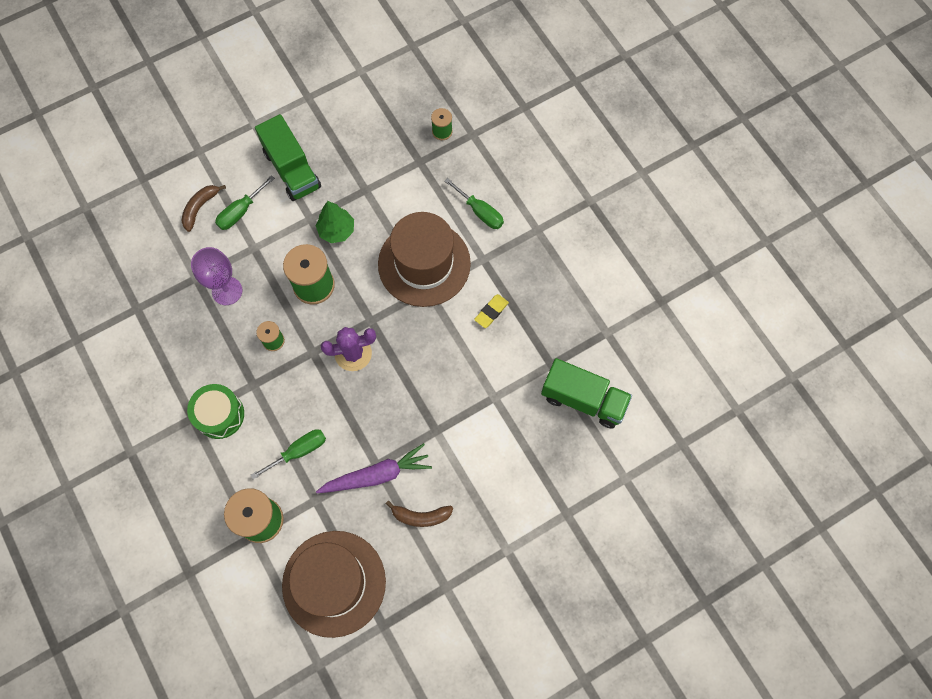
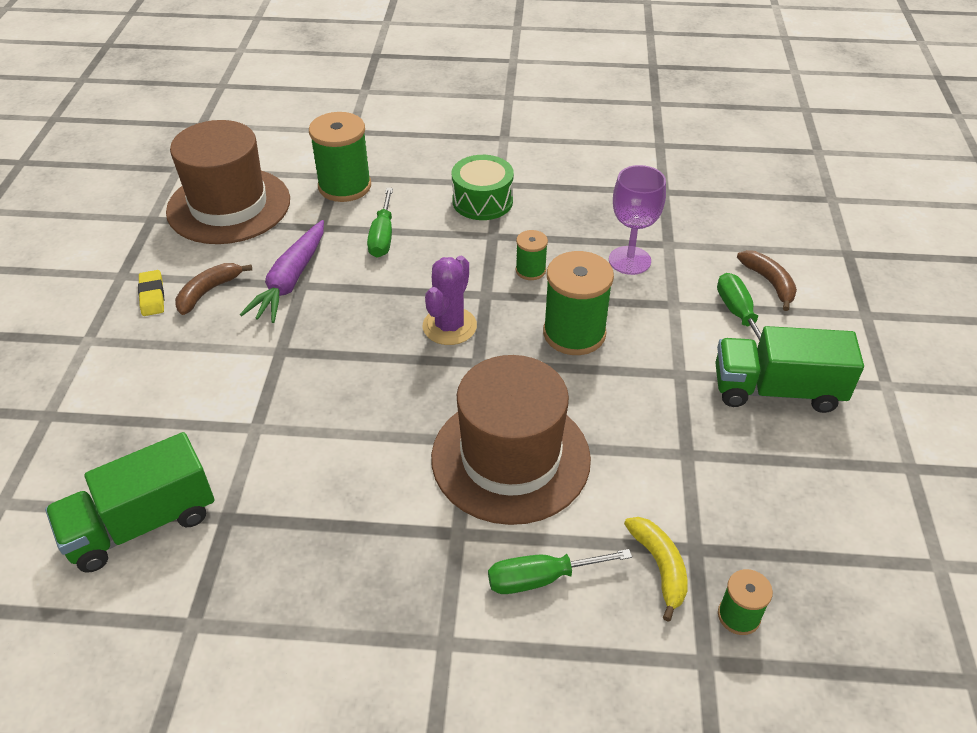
camera: 125 degrees right, 25 degrees down
(336, 230) = (639, 391): green tree -> none
(439, 170) = (659, 567): none -> yellow banana
(491, 312) = (368, 494): yellow eraser -> yellow eraser (152, 296)

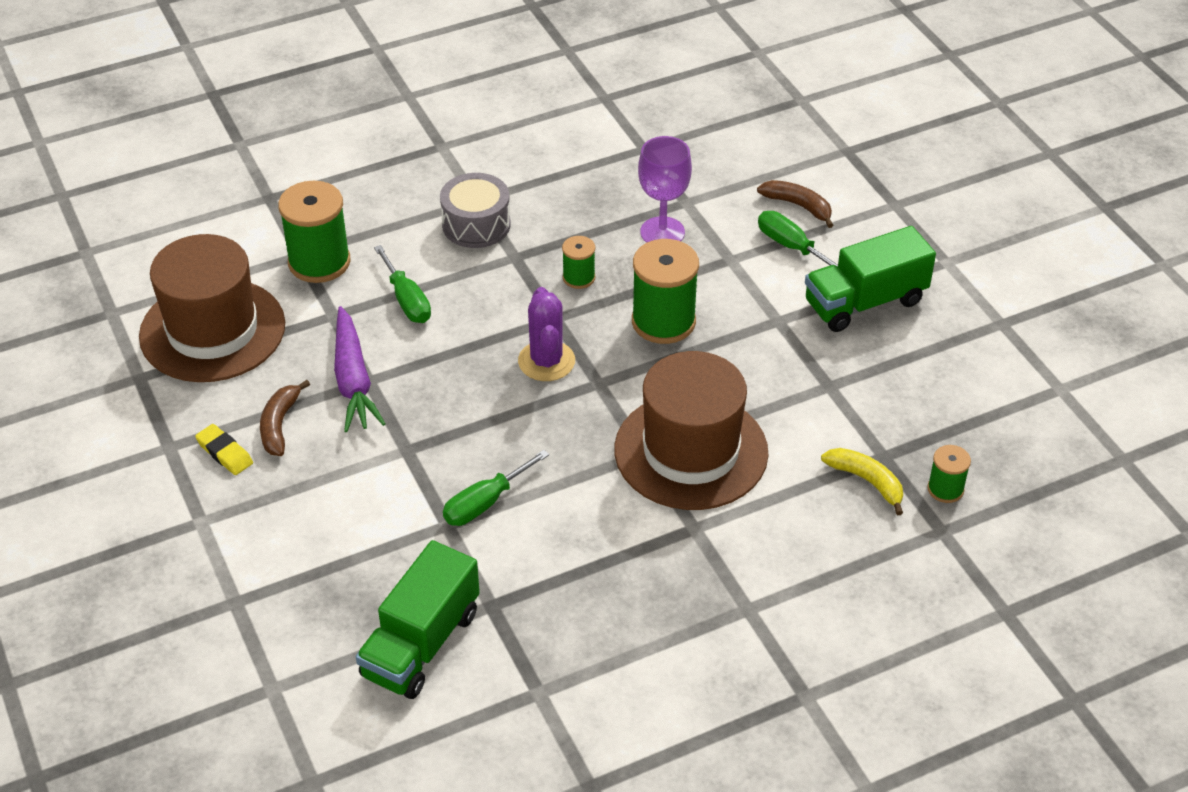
camera: 30 degrees left, 0 degrees up
(482, 201) = (476, 225): green drum -> grey drum
(541, 578) = (785, 530): green screwdriver -> green screwdriver (485, 503)

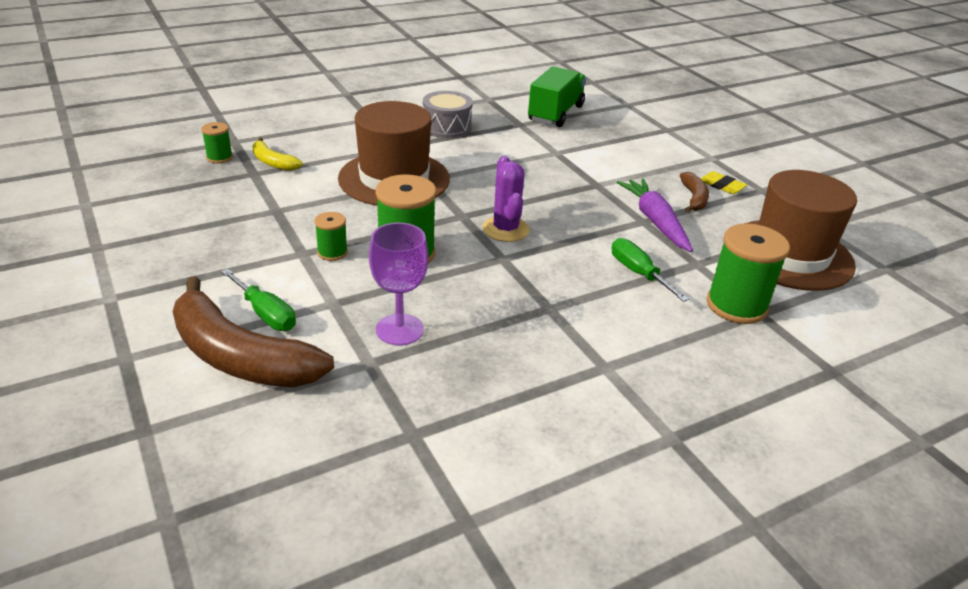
camera: 175 degrees right, 10 degrees down
(476, 225) = (597, 339): grey drum -> grey drum (447, 127)
(485, 503) = (535, 160): green screwdriver -> none
(579, 278) = (484, 289): green spool -> green spool (332, 252)
(798, 206) = (240, 356): brown banana -> brown banana, size x2.08
(865, 302) = (215, 265): green truck -> none

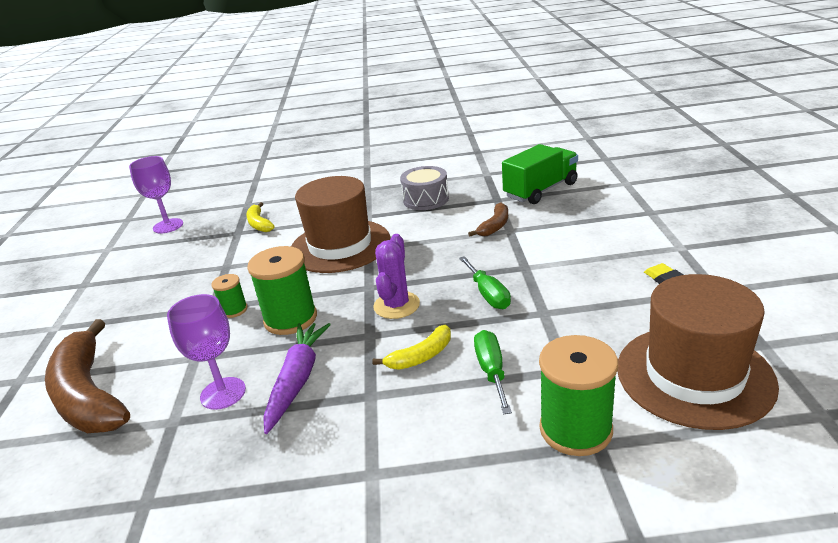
camera: 30 degrees right, 5 degrees down
(148, 172) = (168, 226): none -> purple goblet
(219, 157) = (225, 217): green spool -> none
(266, 314) = (139, 359): green screwdriver -> green screwdriver (488, 294)
(567, 270) = (421, 356): none -> yellow banana
(655, 221) = (556, 314): purple carrot -> purple carrot (297, 380)
(694, 198) = (622, 292): brown banana -> brown banana (494, 226)

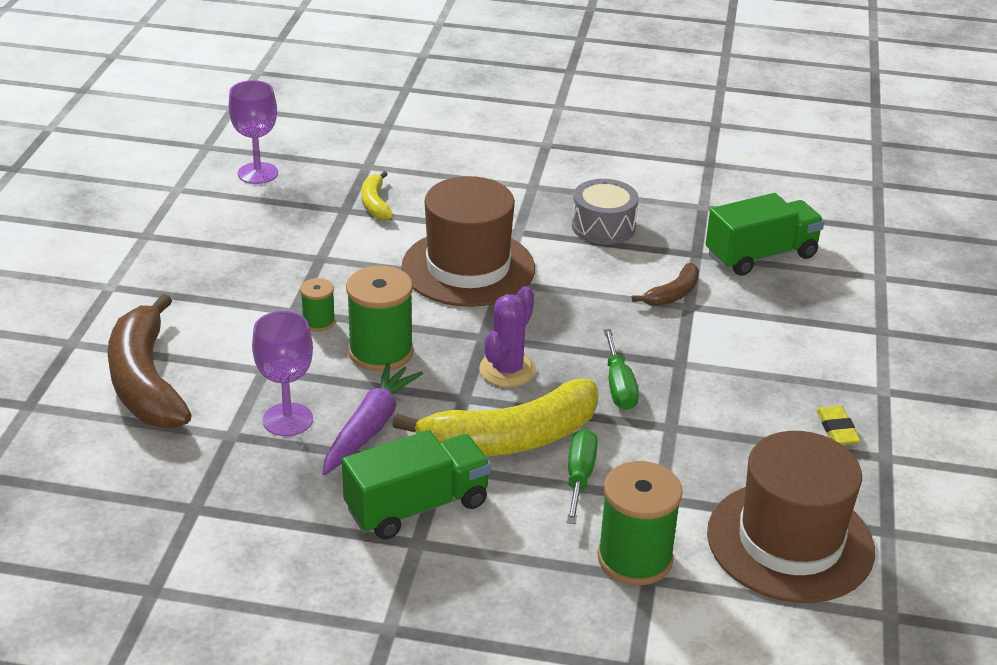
camera: 10 degrees right, 5 degrees up
(361, 438) = (417, 506): none -> green truck
(421, 356) = (511, 439): yellow banana -> yellow banana, size x2.08

